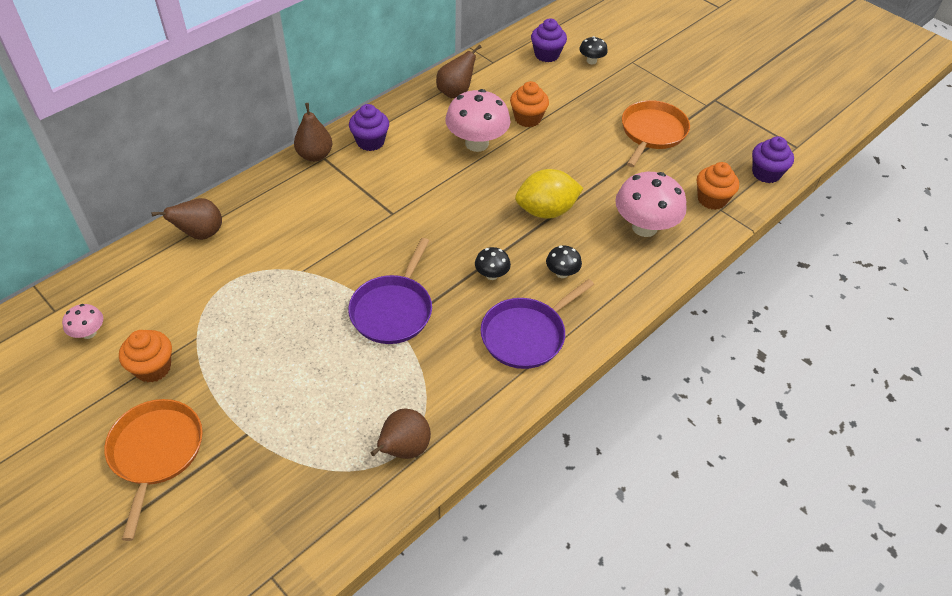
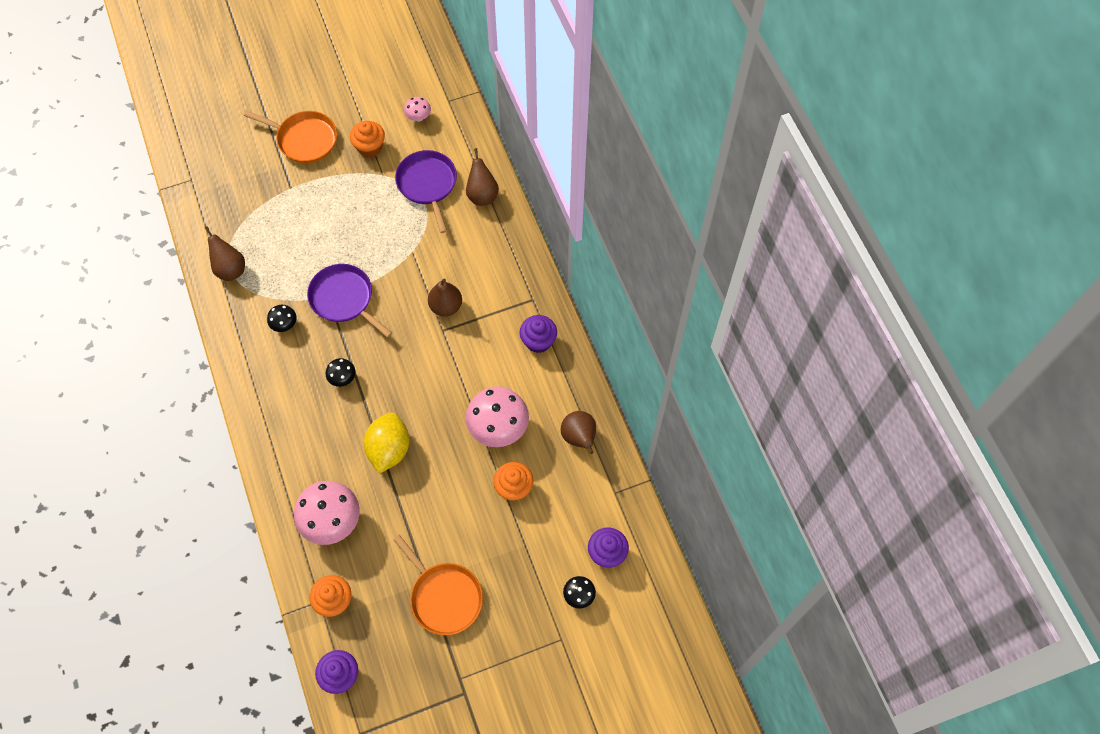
camera: 115 degrees right, 15 degrees up
(315, 155) = (538, 293): brown pear -> brown pear (446, 306)
(526, 335) = (275, 378): purple pan -> purple pan (428, 184)
(562, 273) = (318, 430): black mushroom -> black mushroom (284, 324)

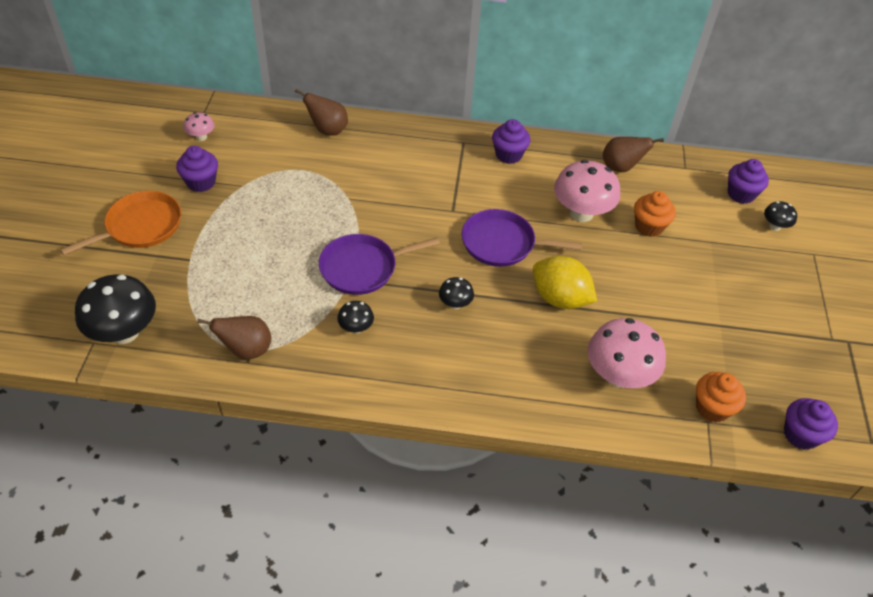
camera: 65 degrees left, 15 degrees down
(208, 191) = (124, 332): none -> black mushroom
(370, 147) = (201, 182): orange cupcake -> purple cupcake
(428, 184) = (283, 160): purple pan -> purple pan (502, 243)
(444, 597) = (741, 318): orange pan -> none
(446, 306) = (428, 198): brown pear -> none

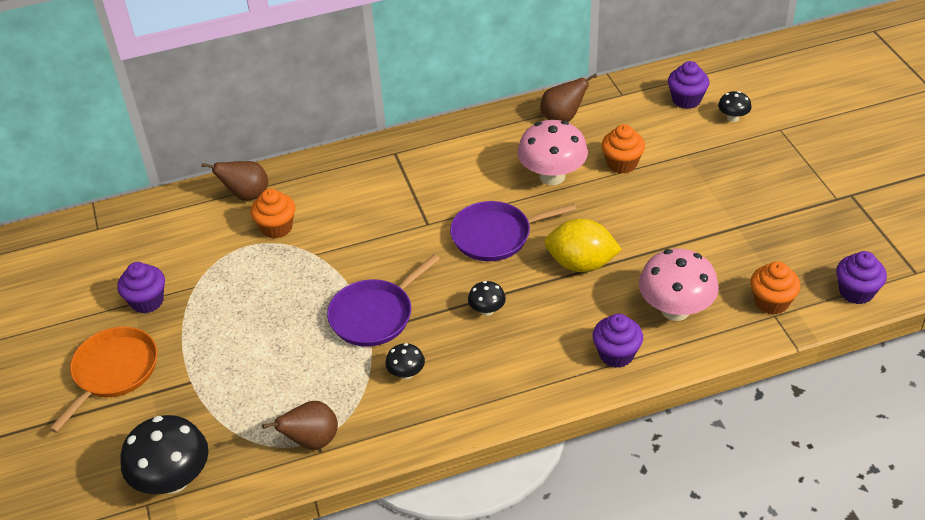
camera: 20 degrees left, 5 degrees down
(201, 137) = (113, 255): pink mushroom -> none
(333, 165) = (276, 227): none -> orange cupcake
(508, 155) = (447, 148): purple cupcake -> purple cupcake (616, 354)

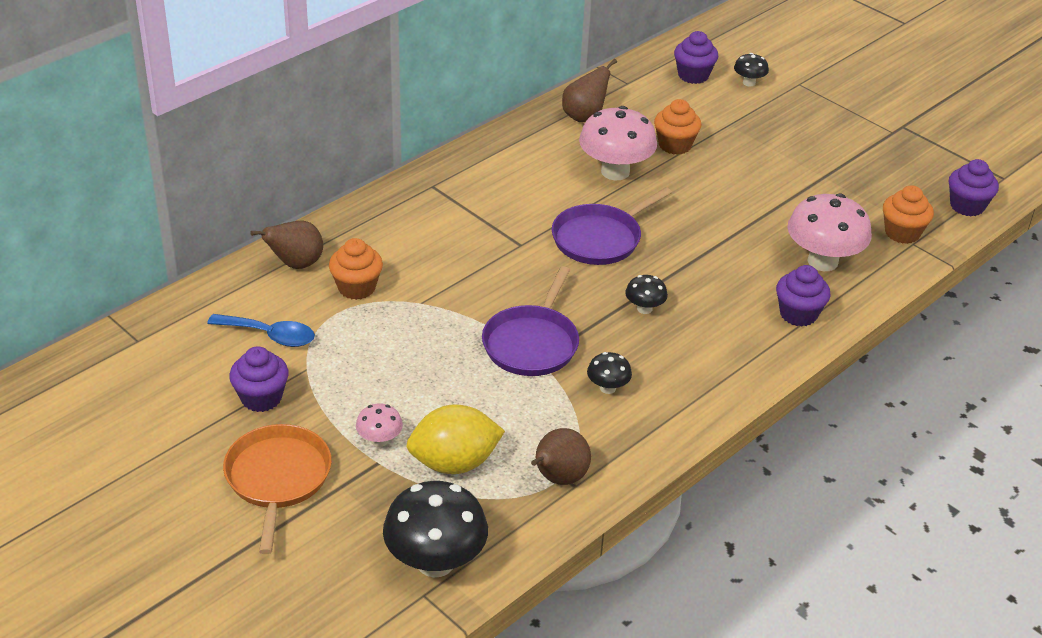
camera: 30 degrees left, 5 degrees down
(188, 251) = (270, 335): none -> blue spoon
(204, 363) = (379, 440): none -> pink mushroom
(581, 264) = (704, 243): yellow lemon -> yellow lemon (454, 463)

